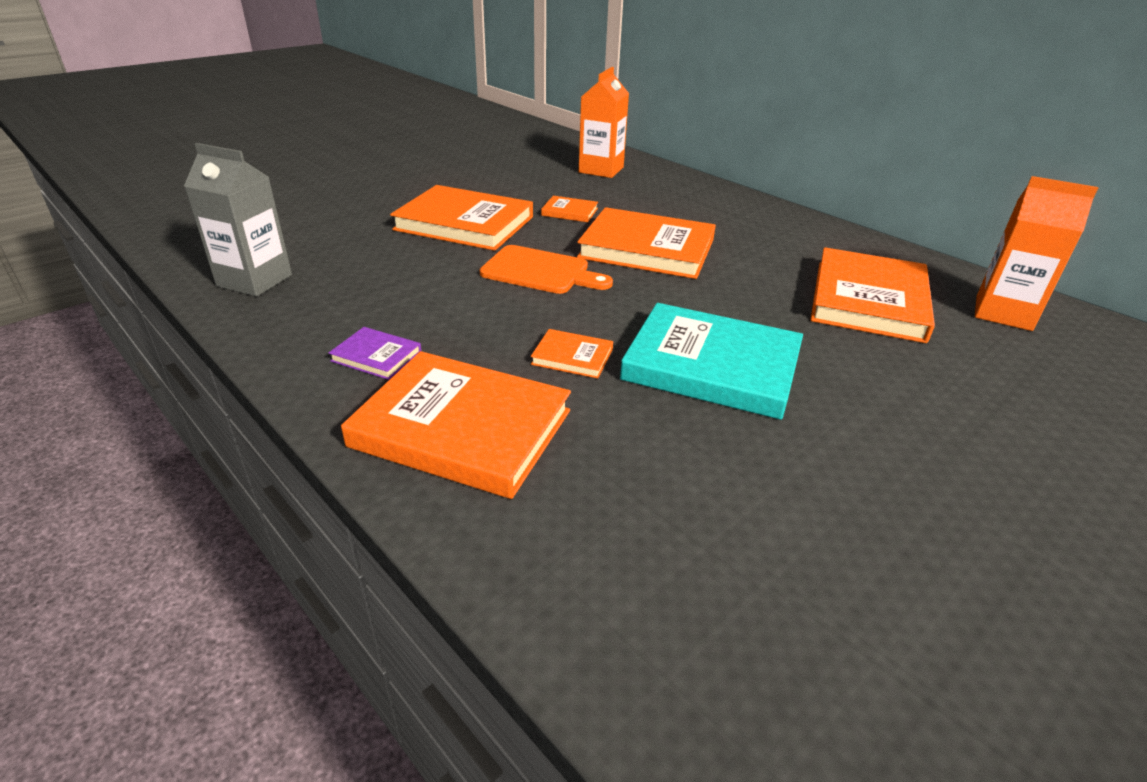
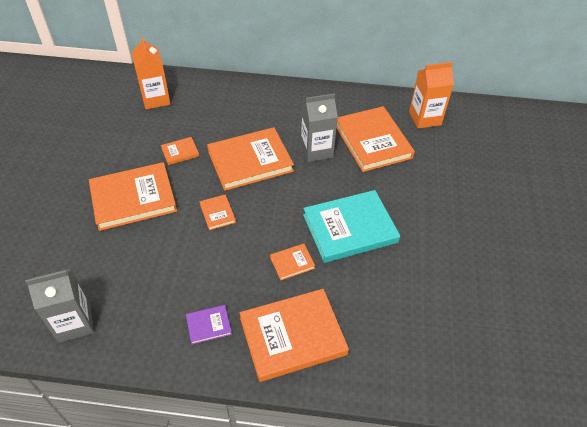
camera: 40 degrees left, 15 degrees up
(540, 271) = (217, 213): orange cutting board -> orange book
(759, 274) = (316, 150): none -> grey carton

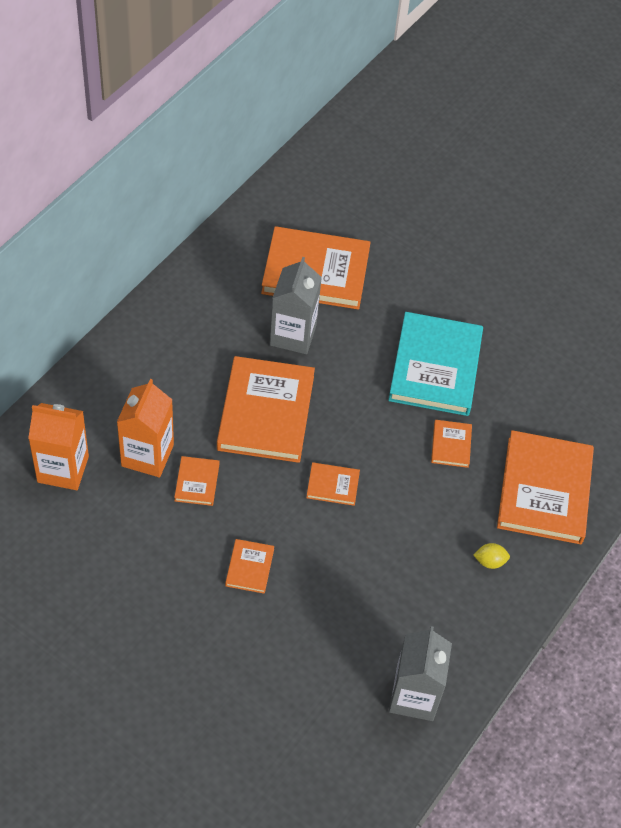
camera: 65 degrees left, 5 degrees up
(133, 198) = (249, 567): orange book -> orange book, size x0.45
(208, 325) = (490, 561): purple book -> yellow lemon
(425, 118) = (311, 199): orange carton -> orange carton (147, 455)

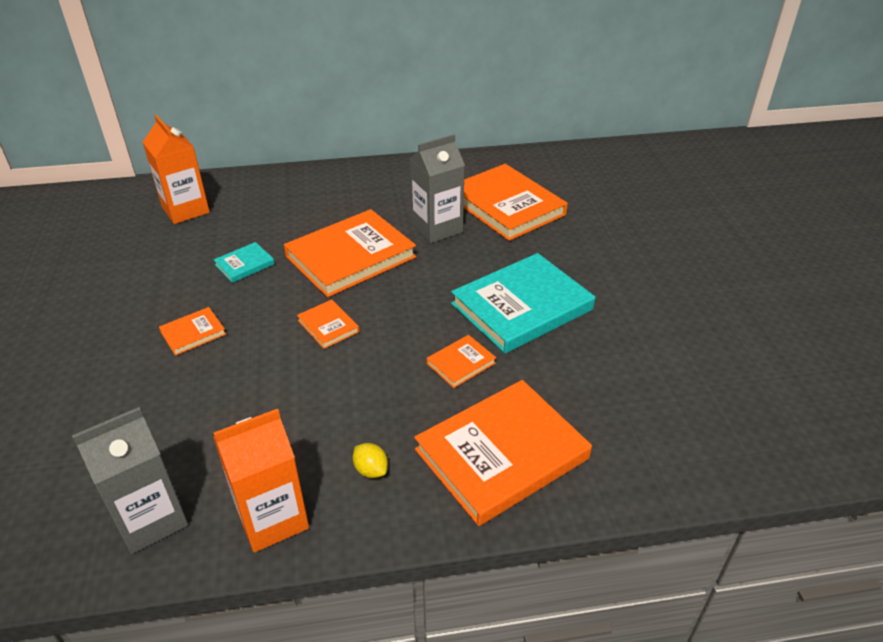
camera: 50 degrees right, 15 degrees down
(147, 455) = (241, 233): orange carton -> orange carton (272, 518)
(197, 482) = (244, 264): orange book -> turquoise book

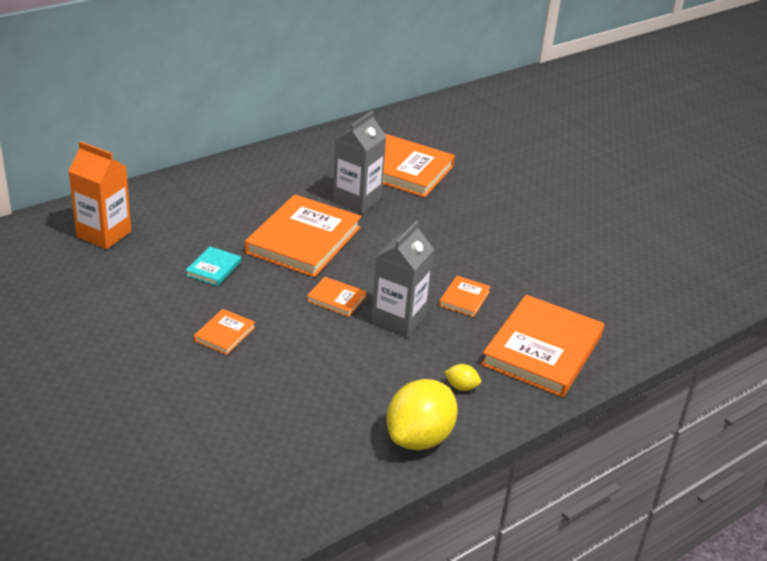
camera: 30 degrees left, 5 degrees down
(151, 519) = (329, 467): grey carton -> grey carton (398, 319)
(272, 518) = (419, 438): orange carton -> yellow lemon
(522, 307) = (476, 246): turquoise book -> none

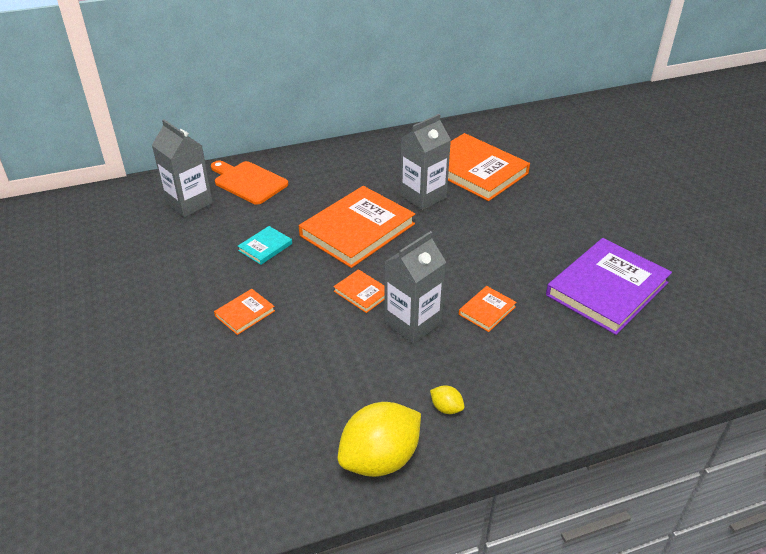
camera: 20 degrees right, 5 degrees up
(104, 234) = (189, 203): orange carton -> grey carton
(160, 205) = (248, 182): none -> orange cutting board
(542, 350) = (547, 380): orange book -> none
(566, 265) = (607, 289): none -> purple book

